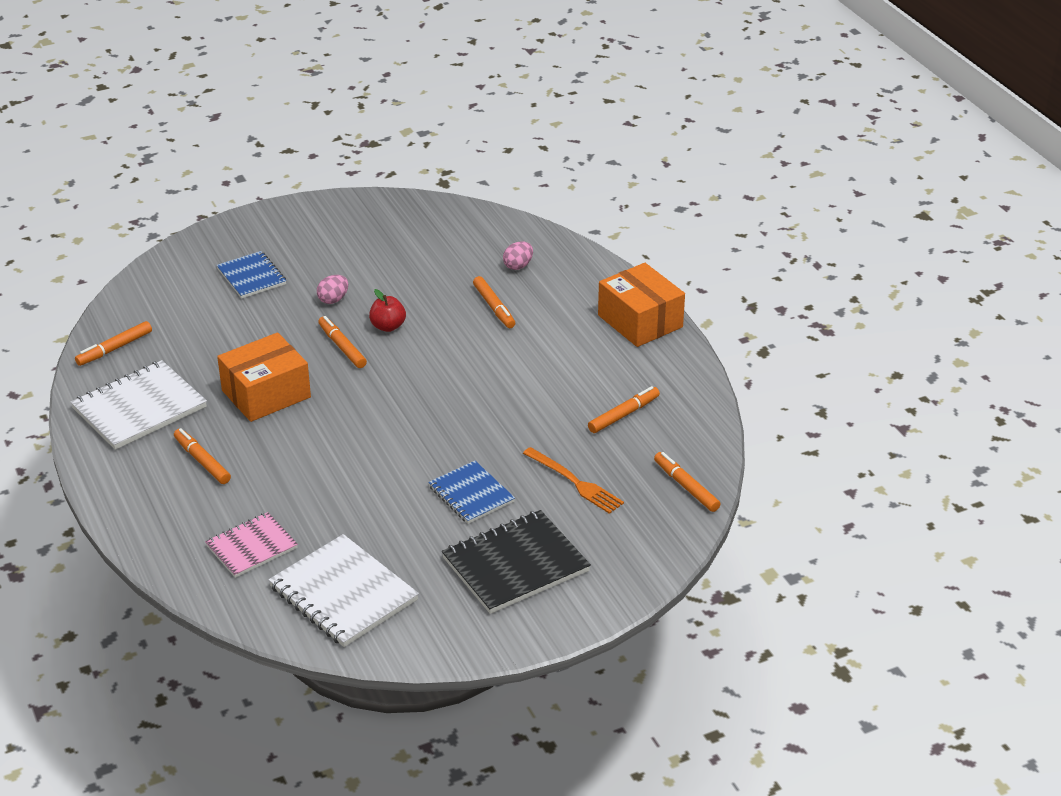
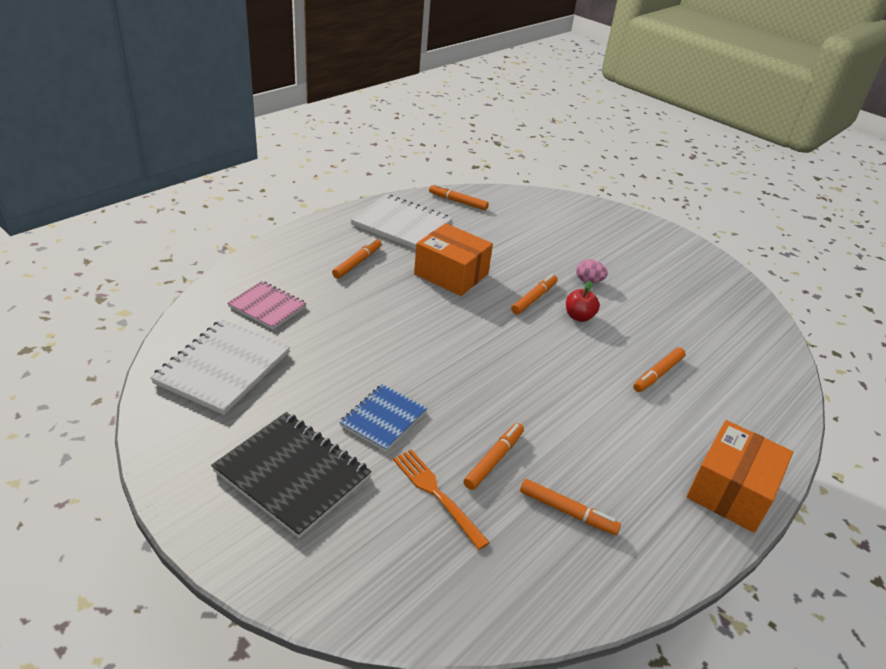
camera: 65 degrees right, 0 degrees up
(251, 277) = (582, 238): blue notebook -> none
(518, 266) = (731, 376): pink egg -> none
(575, 482) = (436, 494): orange fork -> orange fork turned 120 degrees clockwise
(686, 487) = (477, 602): orange marker -> orange marker (493, 460)

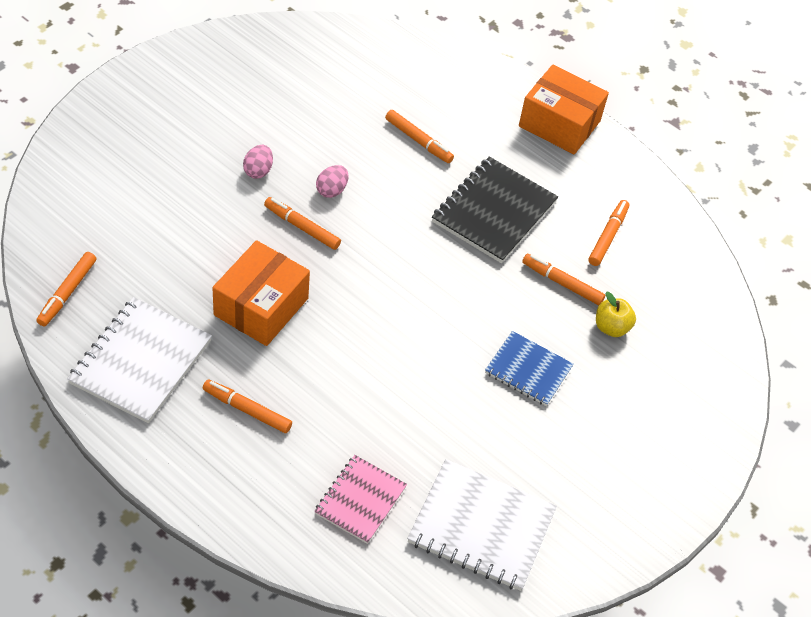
camera: 95 degrees left, 15 degrees up
(292, 474) = (615, 439): black notebook -> black notebook (494, 212)
(436, 494) = (611, 327): orange fork -> yellow apple
(579, 316) = (331, 190): red apple -> pink egg

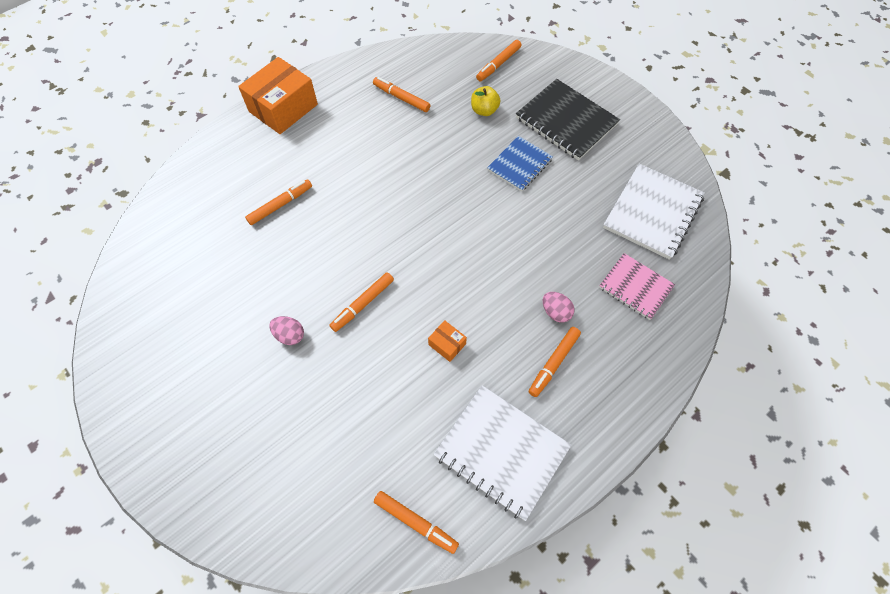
camera: 75 degrees left, 10 degrees up
(261, 306) = (447, 344): orange box -> orange box, size x0.44
(331, 190) = (324, 276): pink egg -> pink egg (555, 312)
(494, 212) = (367, 163): black notebook -> black notebook (566, 121)
(562, 283) = (442, 132): orange marker -> orange marker (498, 64)

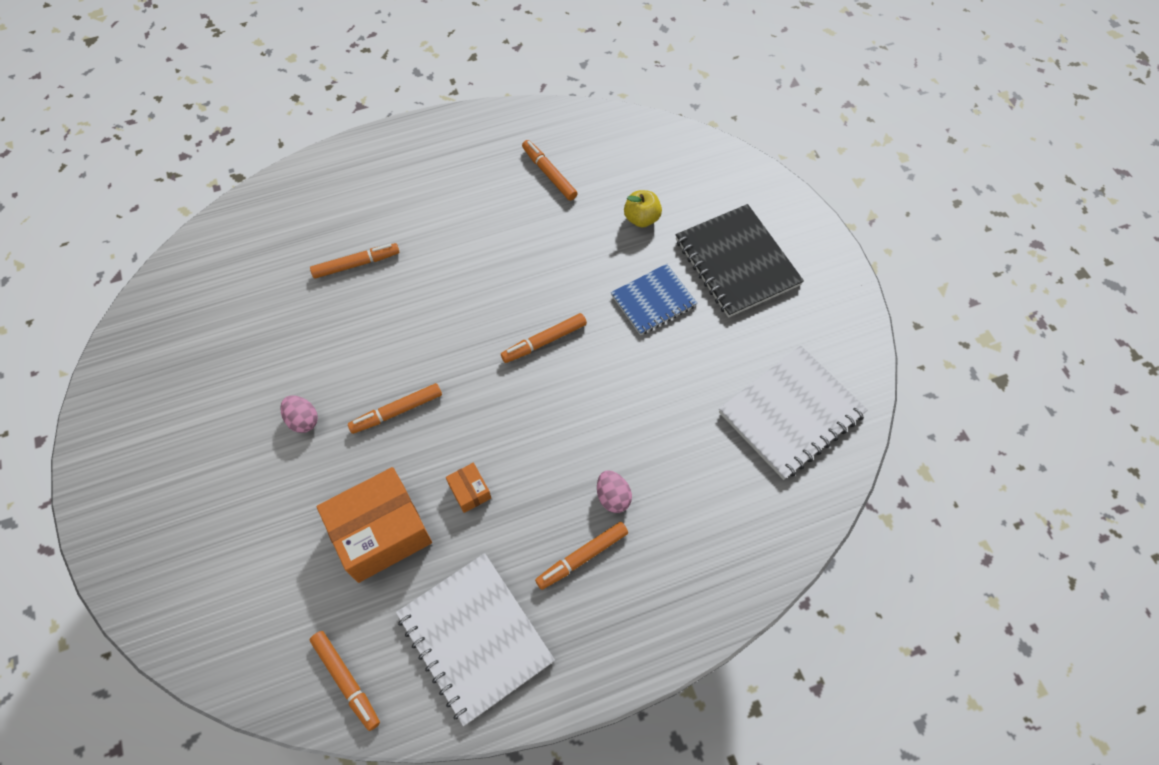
camera: 20 degrees right, 0 degrees up
(283, 108) = (408, 147): orange box -> orange box (381, 532)
(498, 64) = (686, 164): orange marker -> orange marker (544, 341)
(635, 287) = (724, 500): pink notebook -> none

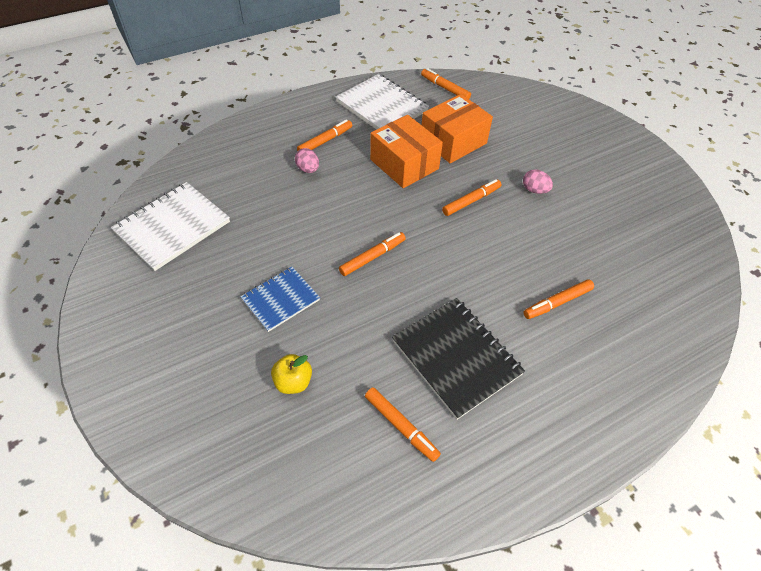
camera: 170 degrees right, 10 degrees down
(470, 491) = (404, 164): orange box -> orange box, size x2.26
(736, 262) = (197, 345): black notebook -> black notebook (456, 357)

